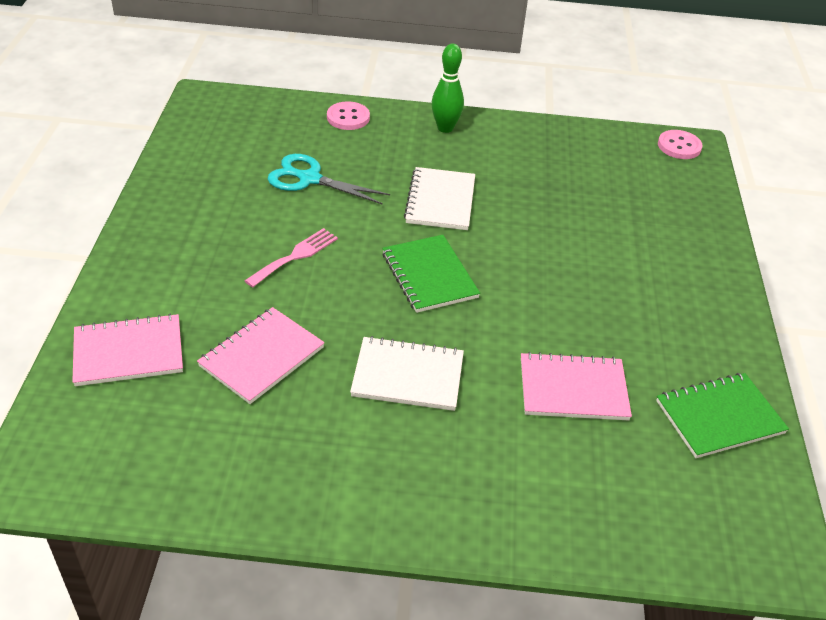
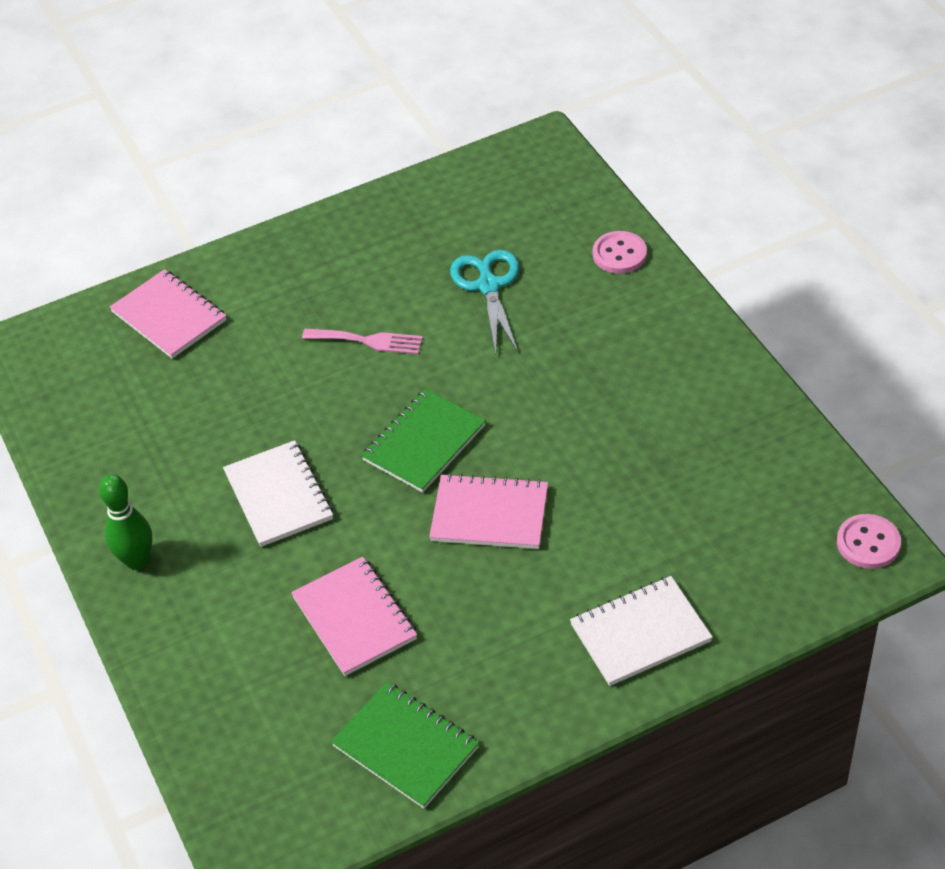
camera: 65 degrees right, 5 degrees up
(262, 357) = (226, 393): pink notebook -> pink notebook (489, 514)
(440, 201) = (547, 393): white notebook -> white notebook (640, 633)
(445, 128) = (681, 333): green bowling pin -> green bowling pin (137, 560)

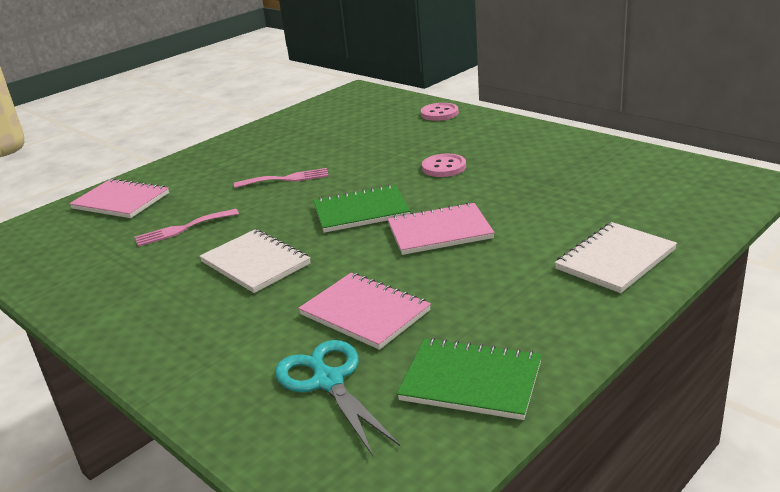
camera: 20 degrees left, 20 degrees down
(137, 560) = (138, 330): green bowling pin -> none
(222, 401) = (182, 229): none -> pink fork
(424, 443) = (361, 211): green notebook -> green notebook turned 60 degrees clockwise
(488, 286) = (360, 141): turquoise scissors -> turquoise scissors (328, 381)
(868, 543) = (731, 179): pink button -> pink button (444, 167)

